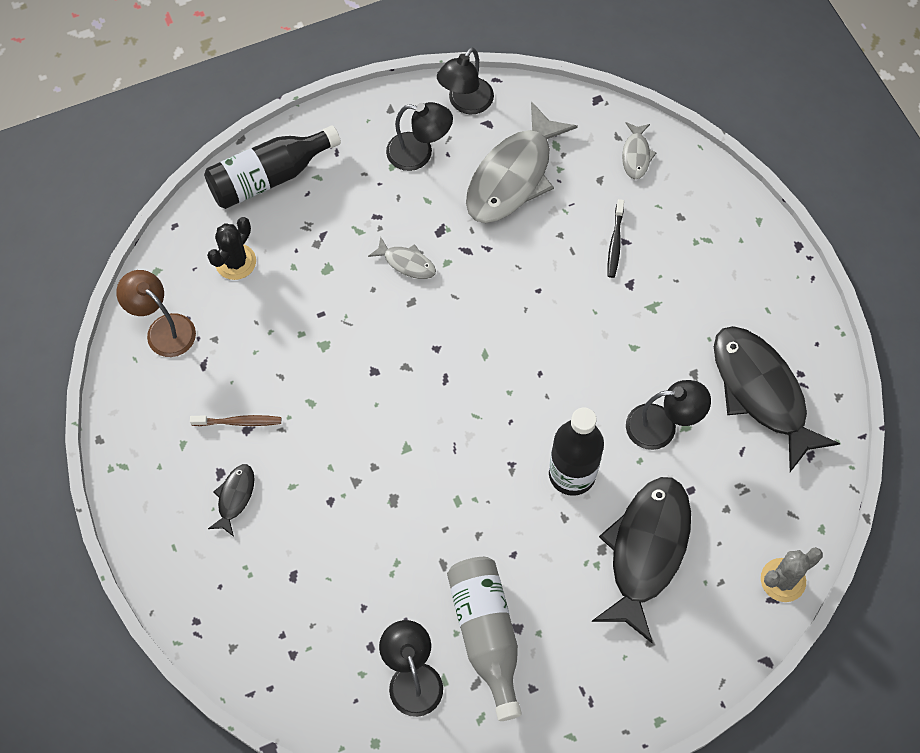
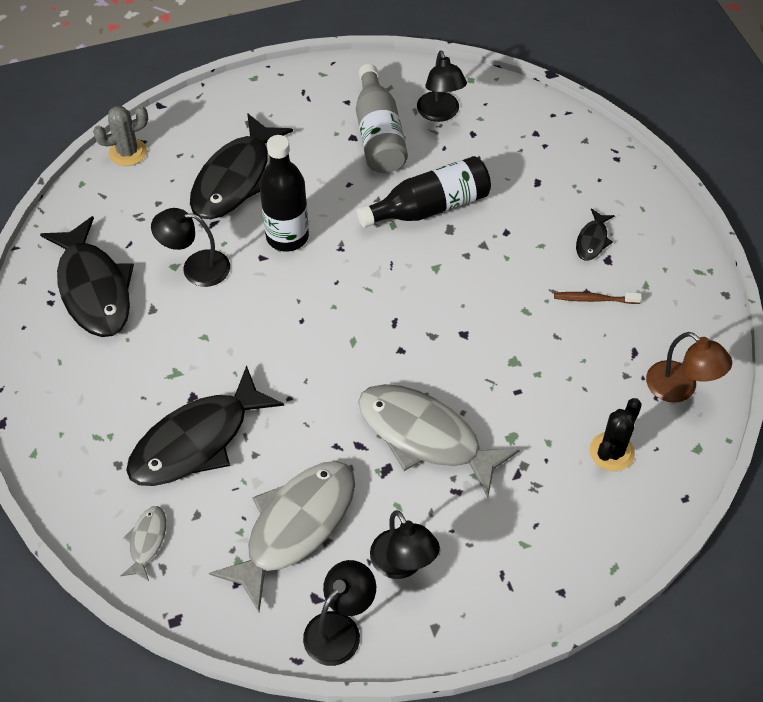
camera: 175 degrees left, 10 degrees down
(269, 177) = (581, 548): black bottle -> black bottle (429, 207)
(407, 263) = (425, 436): grey fish -> grey fish, size x2.22
(419, 153) = (403, 564): black lamp -> black lamp turned 135 degrees counterclockwise
(615, 243) = (197, 441): black toothbrush -> black fish

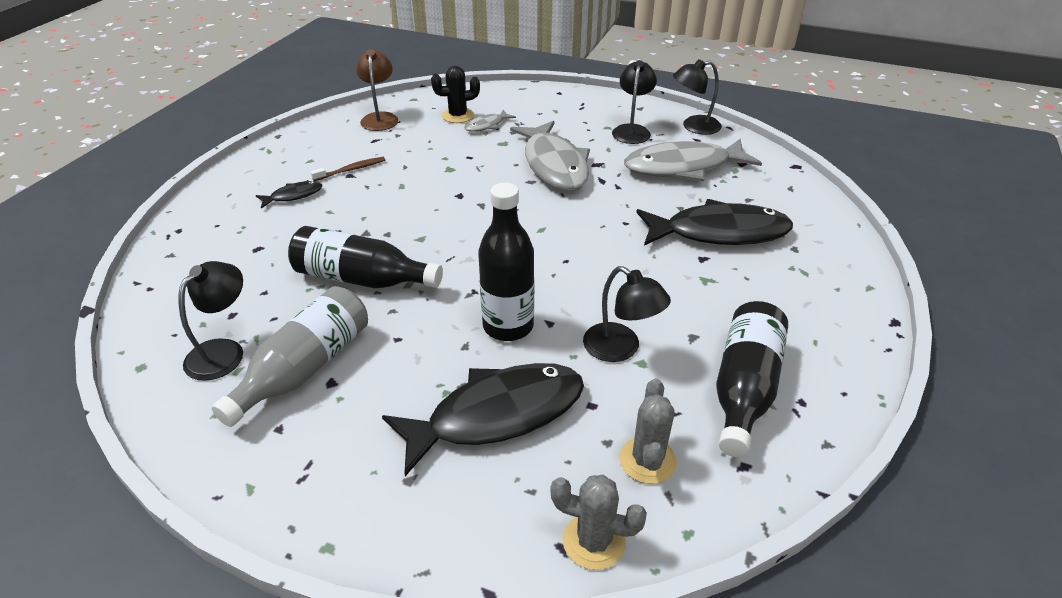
camera: 140 degrees left, 15 degrees down
(94, 288) = (744, 388): black fish -> black bottle
(127, 206) = (647, 460): none -> grey cactus
(147, 541) = (795, 202): grey fish -> grey fish (487, 125)
(594, 299) = (351, 170): brown toothbrush -> brown toothbrush turned 75 degrees counterclockwise

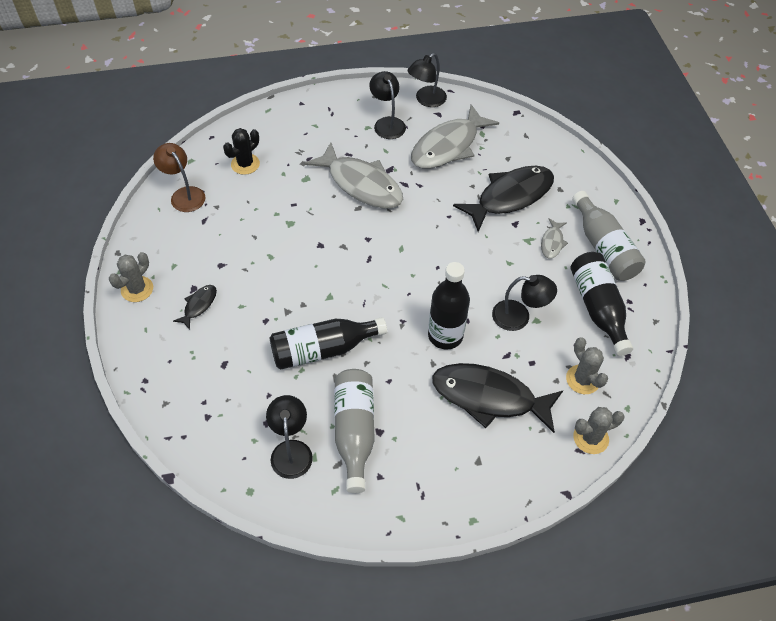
camera: 35 degrees left, 15 degrees up
(259, 165) = (137, 289): none -> grey cactus
(351, 170) = (217, 259): brown toothbrush -> none
(487, 125) = (277, 165): grey fish -> grey fish (552, 242)
(497, 415) = (489, 397): black fish -> black fish turned 105 degrees counterclockwise
(810, 327) = (604, 247): none -> grey bottle

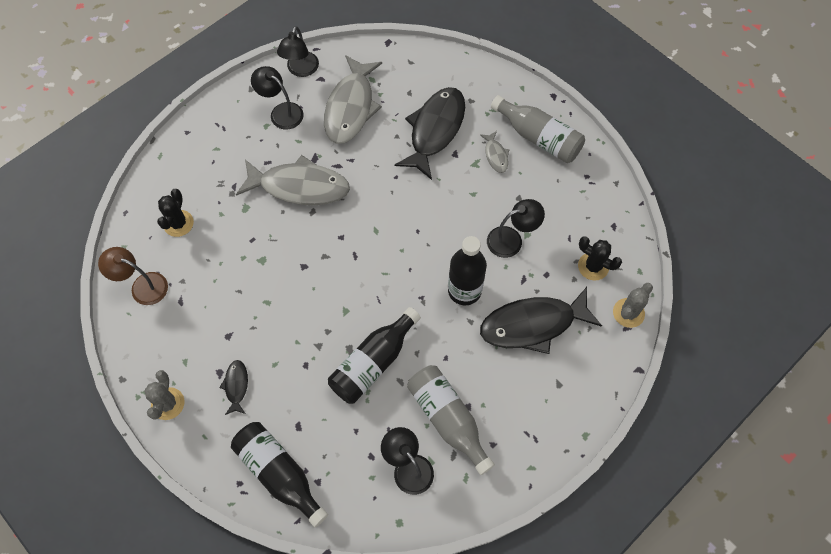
camera: 30 degrees left, 10 degrees up
(582, 379) = (593, 266): grey cactus -> black cactus
(597, 308) = (567, 196): black bottle -> black bottle (279, 474)

